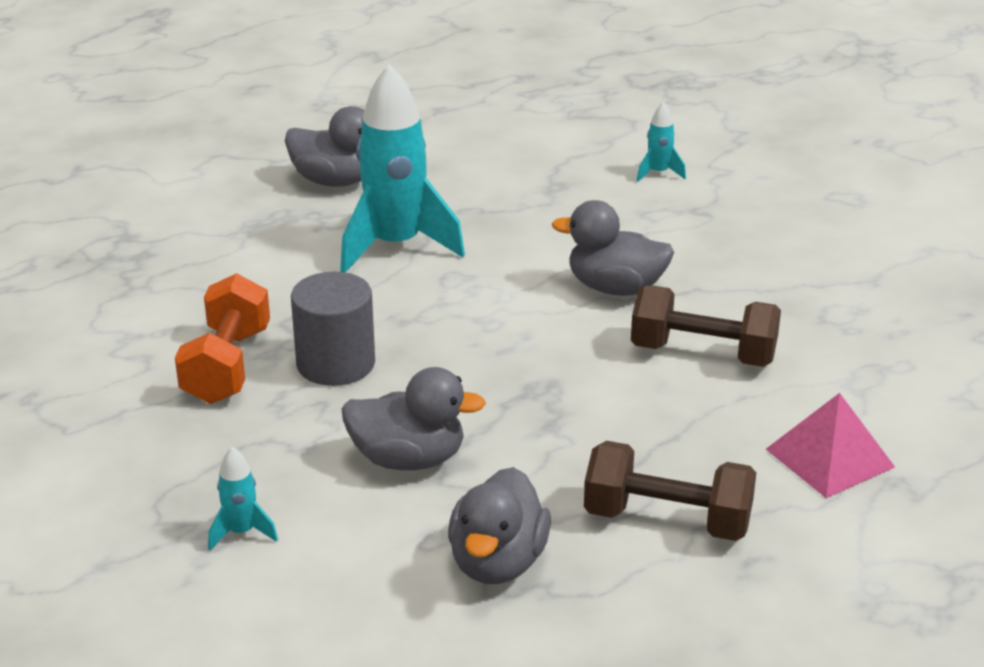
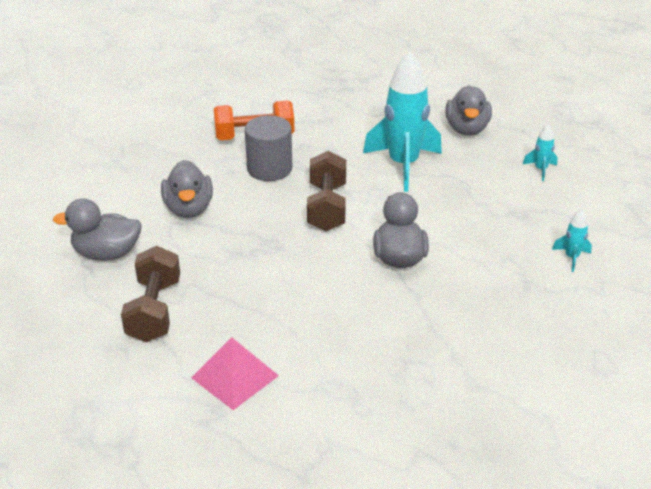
camera: 75 degrees right, 5 degrees up
(242, 532) = (118, 171): turquoise rocket -> turquoise rocket (540, 170)
(703, 354) = (336, 306): brown dumbbell -> brown dumbbell (327, 207)

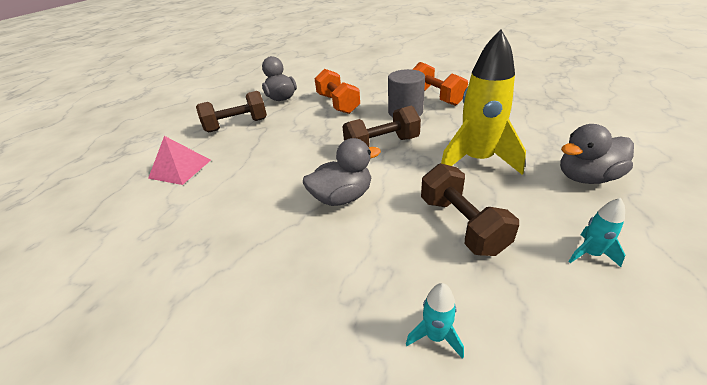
camera: 70 degrees right, 0 degrees up
(189, 209) = (338, 104): grey duck -> orange dumbbell
(403, 165) = (477, 160): turquoise rocket -> yellow rocket
(480, 207) = (461, 224): none -> brown dumbbell

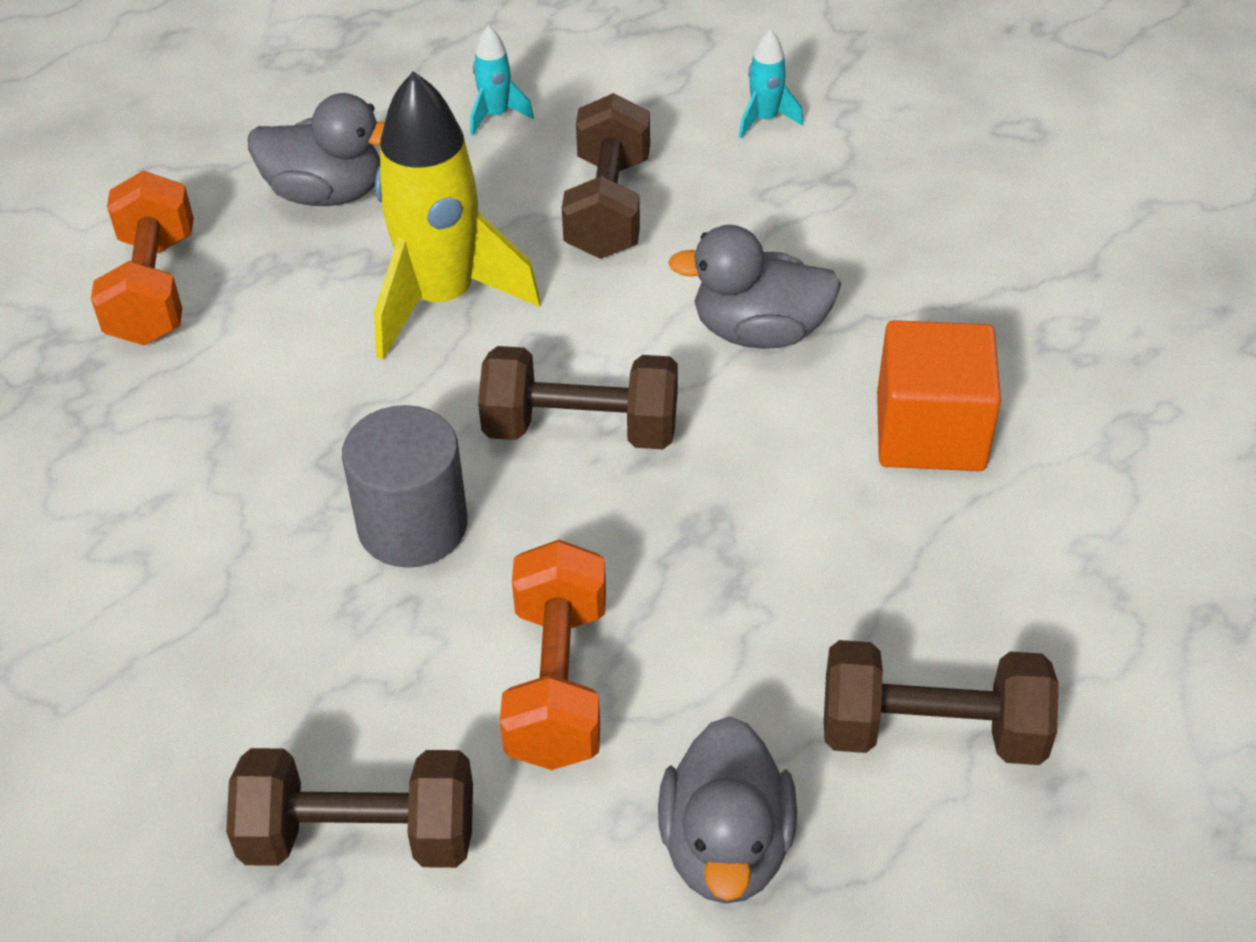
camera: 155 degrees left, 10 degrees up
(180, 169) = (1113, 586): pink pyramid -> none
(254, 188) = (930, 432): none -> orange cube
(359, 78) = (360, 836): none -> brown dumbbell
(436, 97) = (260, 554): orange dumbbell -> orange dumbbell (153, 289)

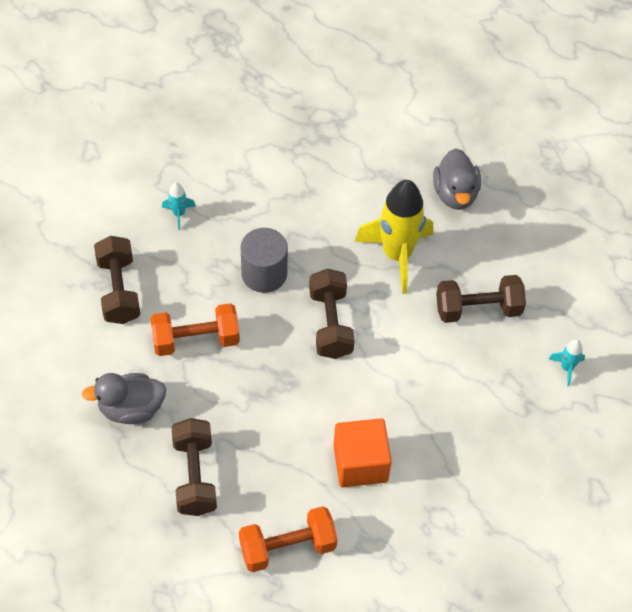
camera: 75 degrees right, 10 degrees up
(153, 289) = (376, 147): orange dumbbell -> orange dumbbell (287, 547)
(496, 115) = (532, 249): turquoise rocket -> turquoise rocket (179, 214)
(759, 331) = (408, 385): grey duck -> none

